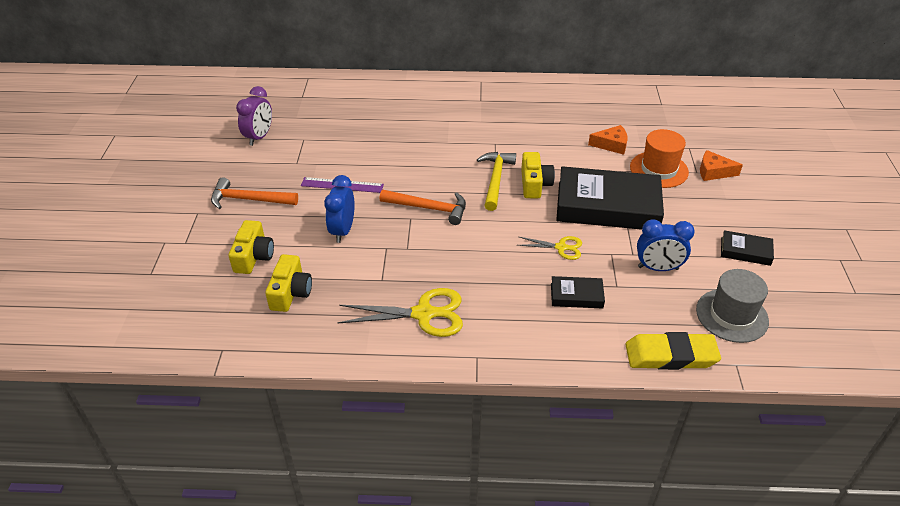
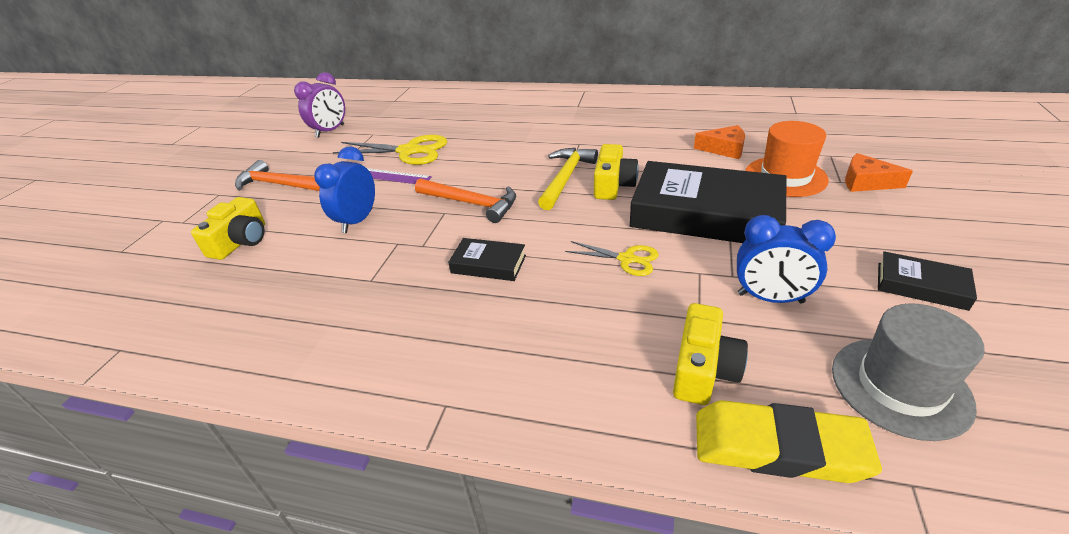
camera: 15 degrees right, 5 degrees down
(291, 292) = (252, 286): yellow camera -> yellow camera (703, 369)
(423, 314) = (399, 330): yellow scissors -> yellow scissors (409, 151)
(576, 296) = (632, 326): black book -> black book (488, 264)

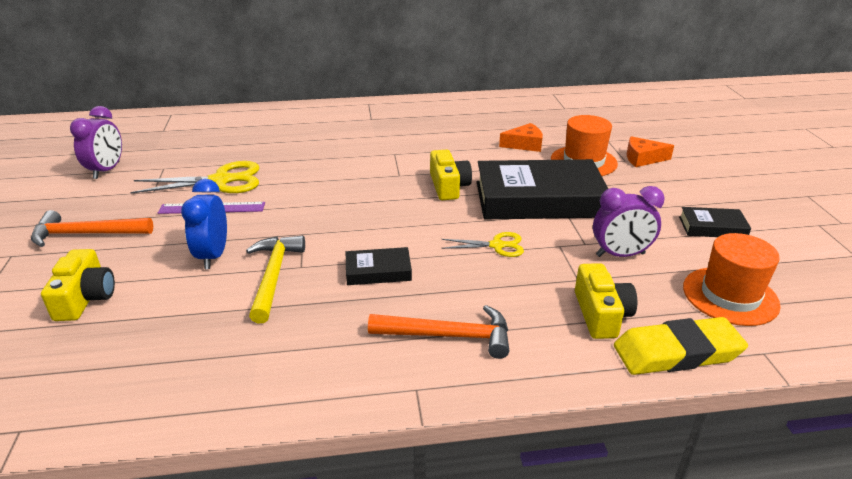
camera: 25 degrees left, 5 degrees down
(471, 203) = (325, 221): orange hammer -> orange hammer (448, 336)
(566, 178) = (402, 186): yellow hammer -> yellow hammer (274, 276)
(770, 298) = (620, 255): blue clock -> purple clock
(900, 386) = (730, 296): grey hat -> orange hat

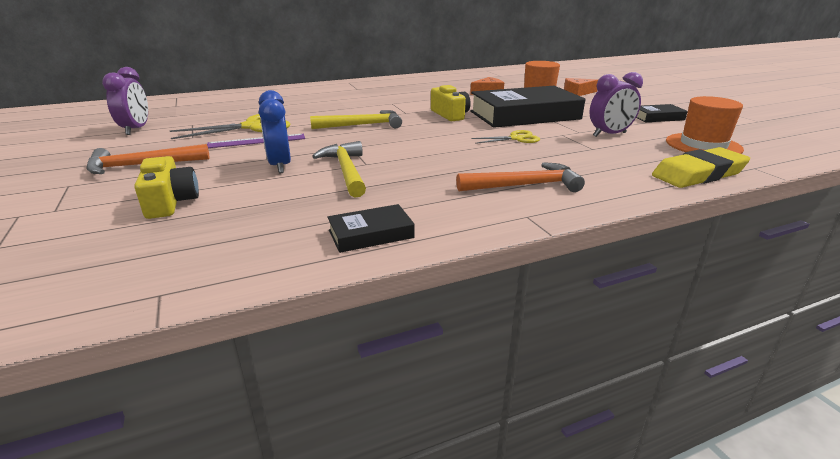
camera: 15 degrees left, 5 degrees down
(336, 194) = (362, 125): none -> yellow hammer
(378, 271) = (434, 159): black book -> black book (371, 234)
(601, 314) = (627, 162): yellow camera -> none

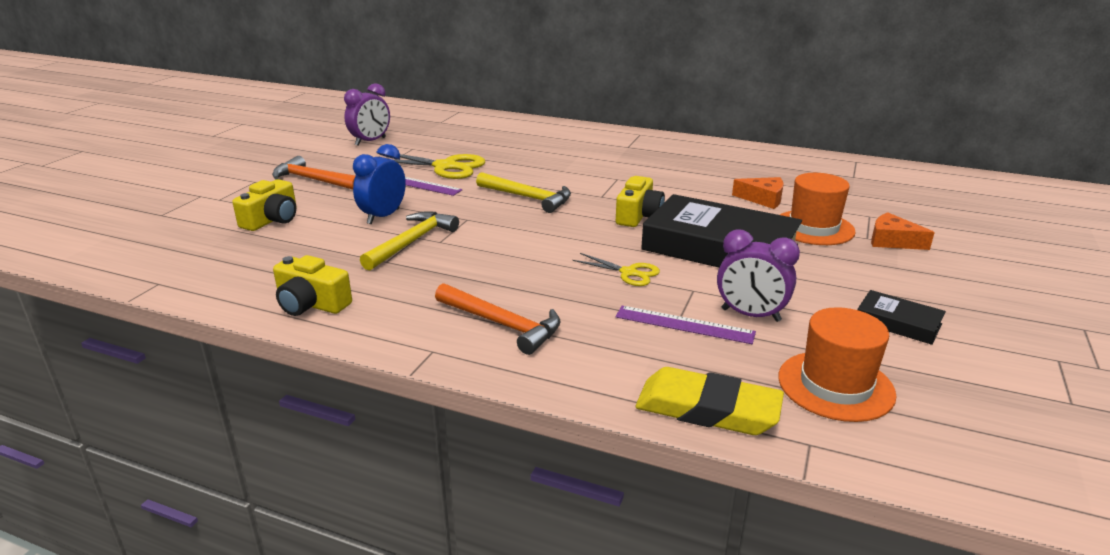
camera: 45 degrees right, 0 degrees up
(371, 234) = (311, 304): black book -> yellow camera
(598, 148) = (684, 324): none -> purple ruler

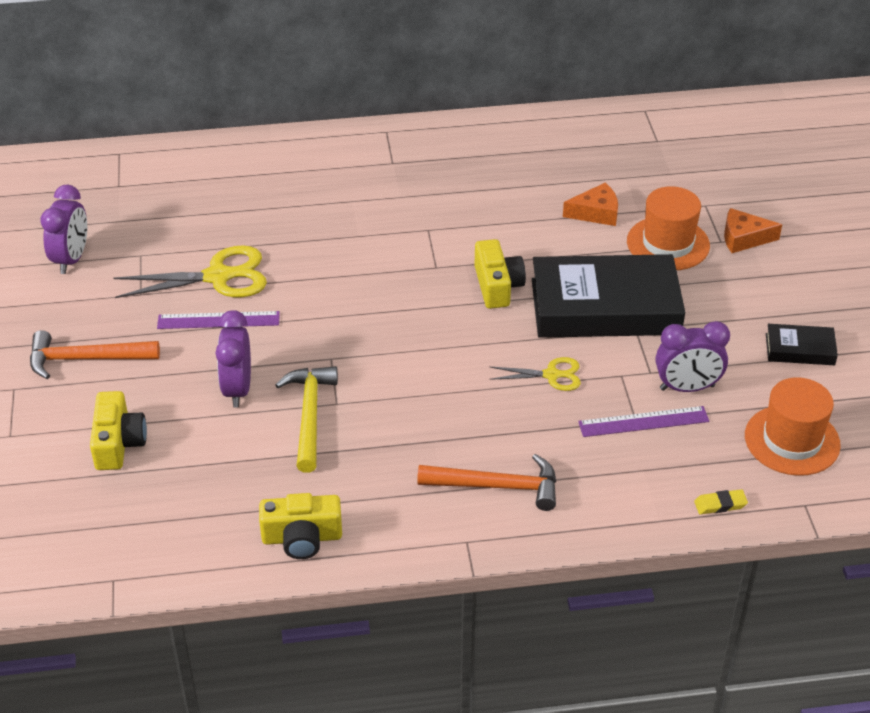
camera: 30 degrees left, 15 degrees up
(383, 216) = (237, 389): blue clock -> purple clock
(528, 198) = (362, 298): yellow hammer -> none
(707, 409) = (720, 504): yellow eraser -> yellow eraser, size x0.43

